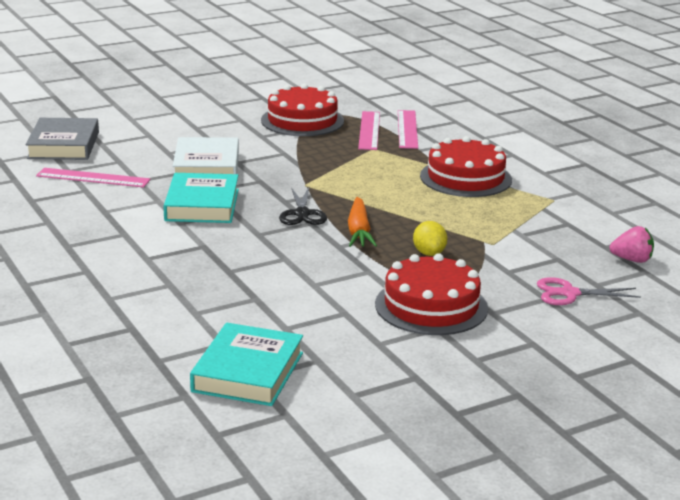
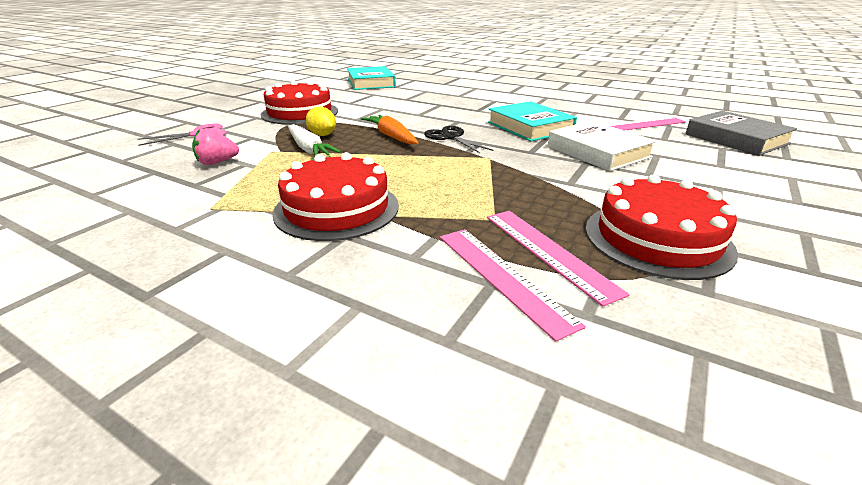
camera: 150 degrees right, 5 degrees up
(455, 237) = (308, 149): none -> white carrot
(632, 260) = (130, 166): pink strawberry -> pink strawberry (217, 162)

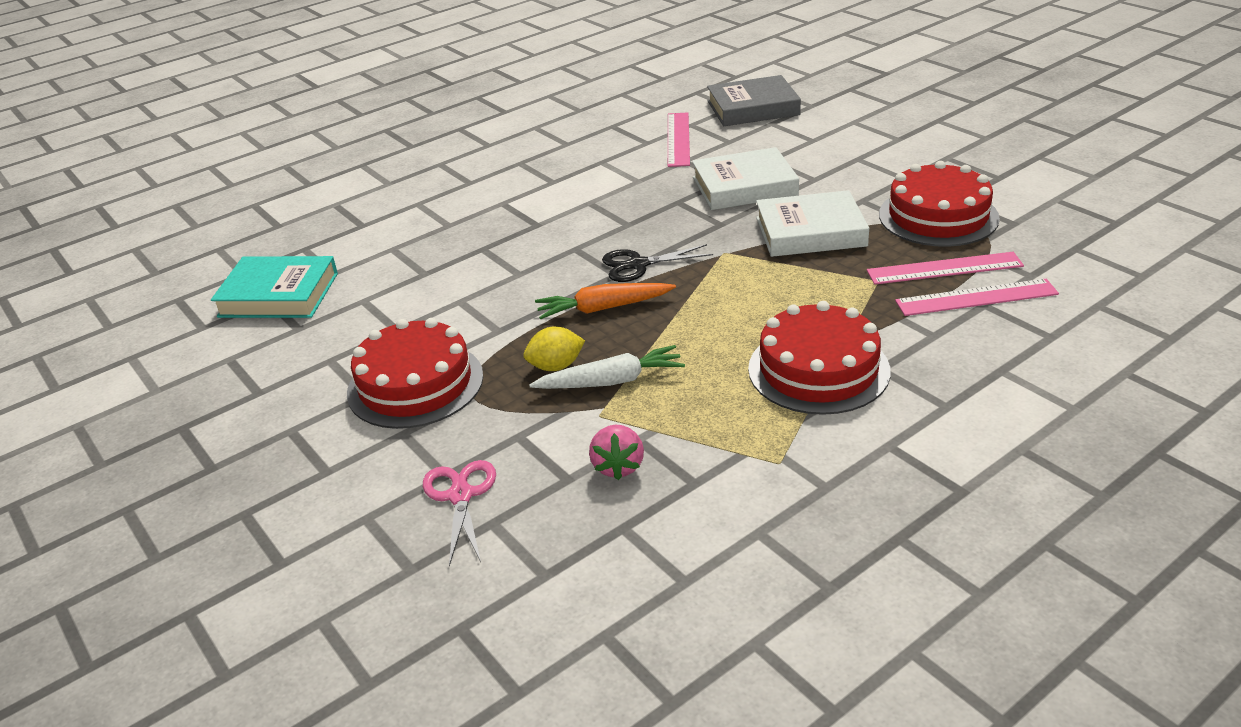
camera: 65 degrees left, 5 degrees up
(530, 127) = (637, 204): turquoise book -> none
(553, 182) = (810, 232): none -> white book

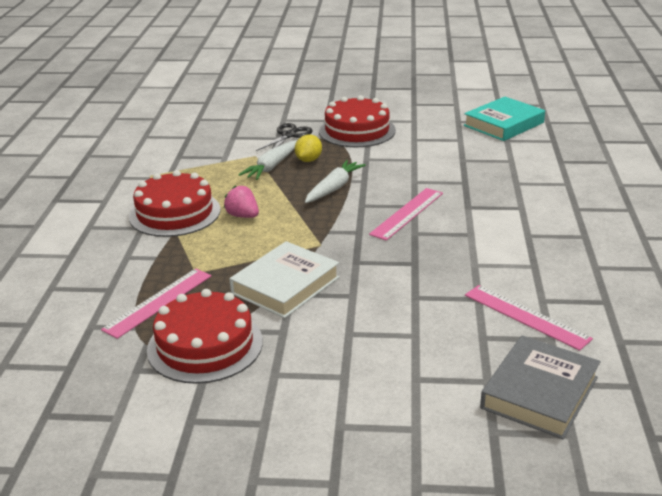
camera: 130 degrees right, 5 degrees down
(460, 496) = (265, 118): pink scissors -> none
(603, 308) = (334, 188): orange carrot -> white carrot
(618, 466) = (218, 147): pink strawberry -> pink strawberry (243, 216)
(638, 265) = (358, 215): black scissors -> black scissors (289, 135)
(744, 186) = (390, 298): white book -> none
(976, 298) = (118, 291): pink ruler -> pink ruler (407, 213)

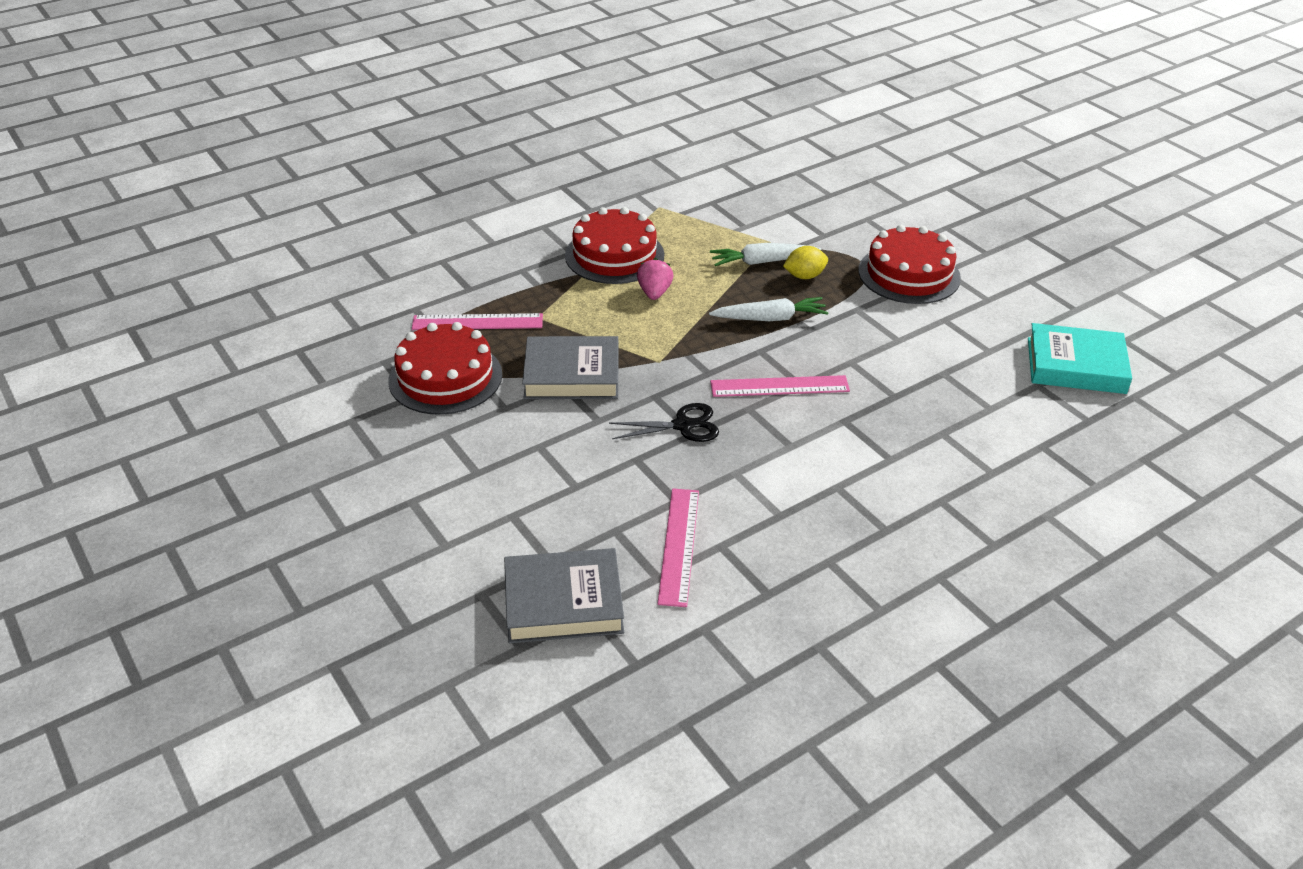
camera: 50 degrees right, 10 degrees up
(285, 285) = (572, 374): white book -> grey book
(289, 135) = (838, 239): black scissors -> black scissors (683, 425)

